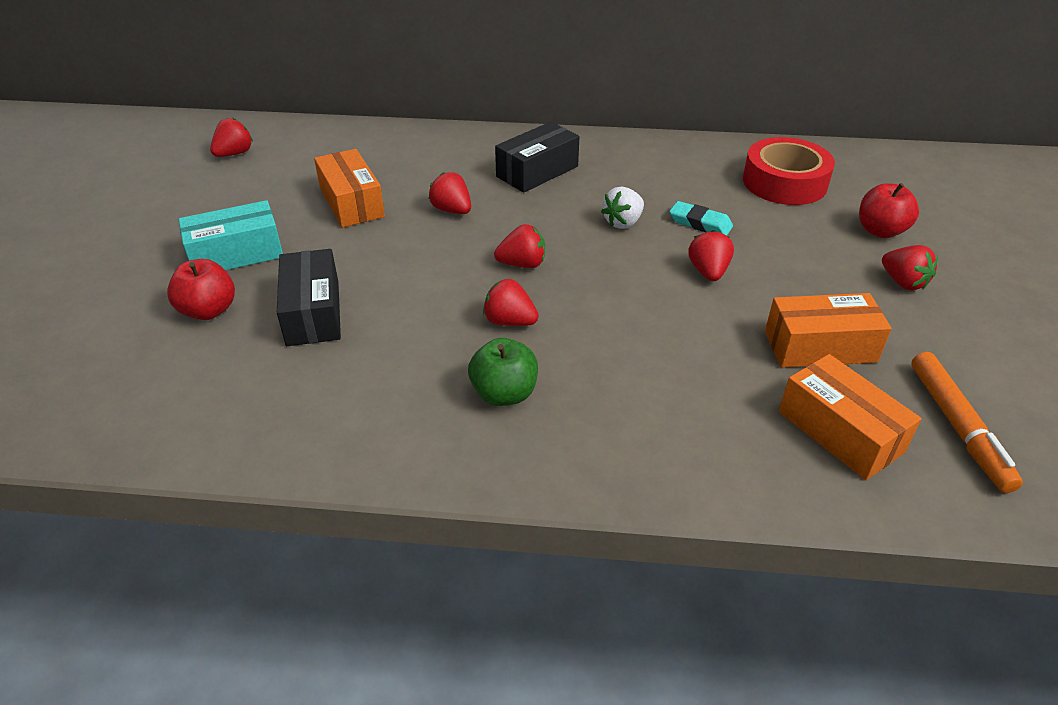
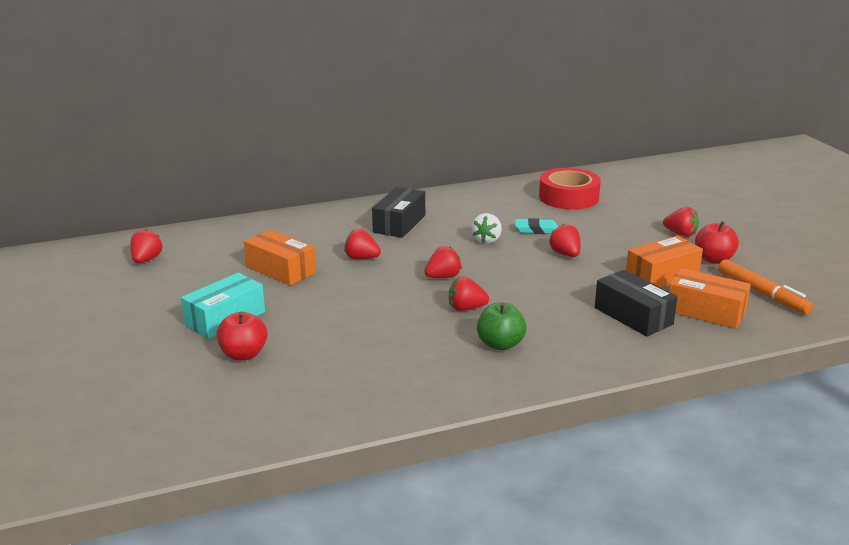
camera: 25 degrees left, 15 degrees down
(313, 313) = (324, 336): black box -> black box (633, 316)
(880, 231) = (647, 211): red apple -> red apple (714, 259)

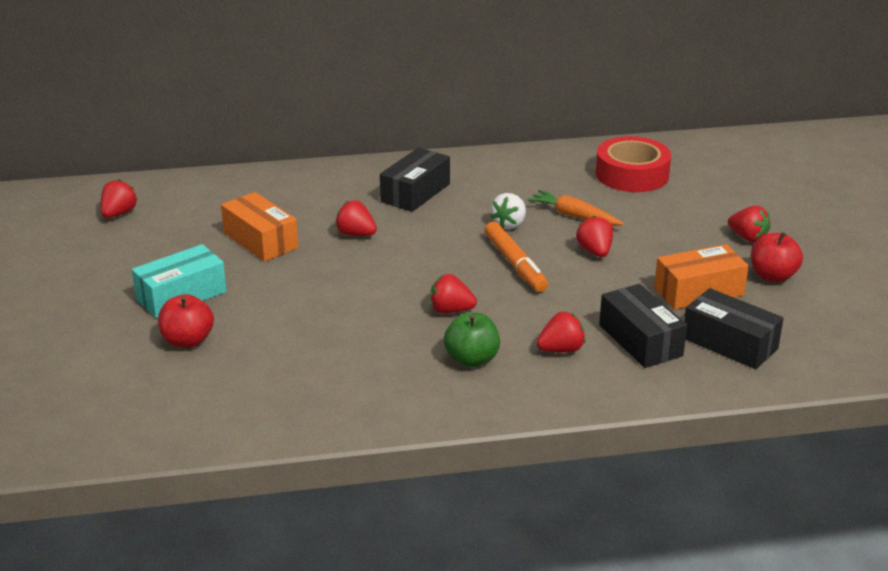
camera: 10 degrees right, 5 degrees up
(443, 277) = (440, 268): red strawberry -> red strawberry (561, 350)
(536, 230) = (574, 216): turquoise eraser -> orange carrot
(705, 311) = (729, 343): orange box -> black box
(762, 293) = (810, 327): orange marker -> orange marker (515, 264)

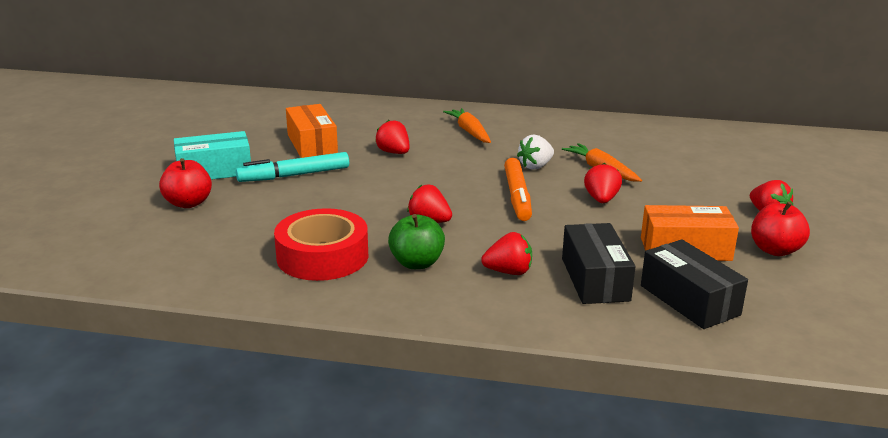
camera: 20 degrees right, 5 degrees down
(119, 214) = (221, 111): red strawberry -> none
(273, 284) = (294, 175): none -> turquoise marker
(415, 193) = (469, 132): black box -> orange carrot
(632, 174) = (680, 147): red tape -> red tape (322, 256)

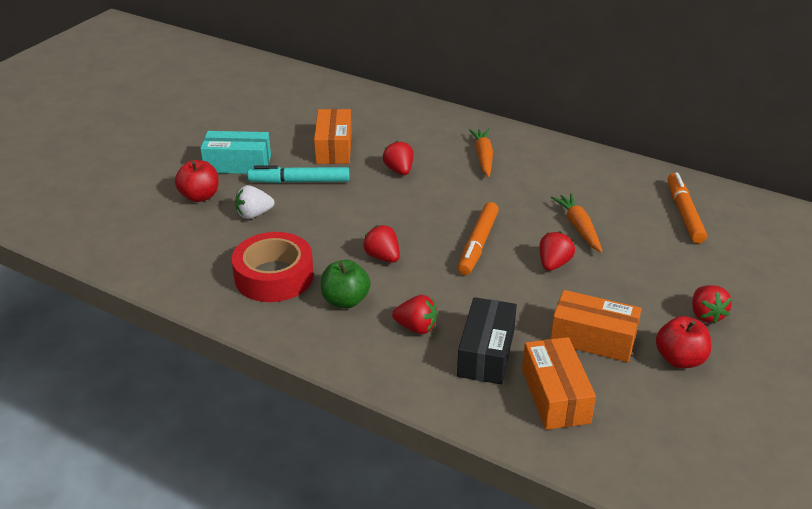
camera: 20 degrees right, 10 degrees up
(535, 166) = (518, 211): white strawberry -> white strawberry (254, 214)
(685, 146) = (684, 213): none -> orange marker
(689, 300) = (555, 396): black box -> orange box

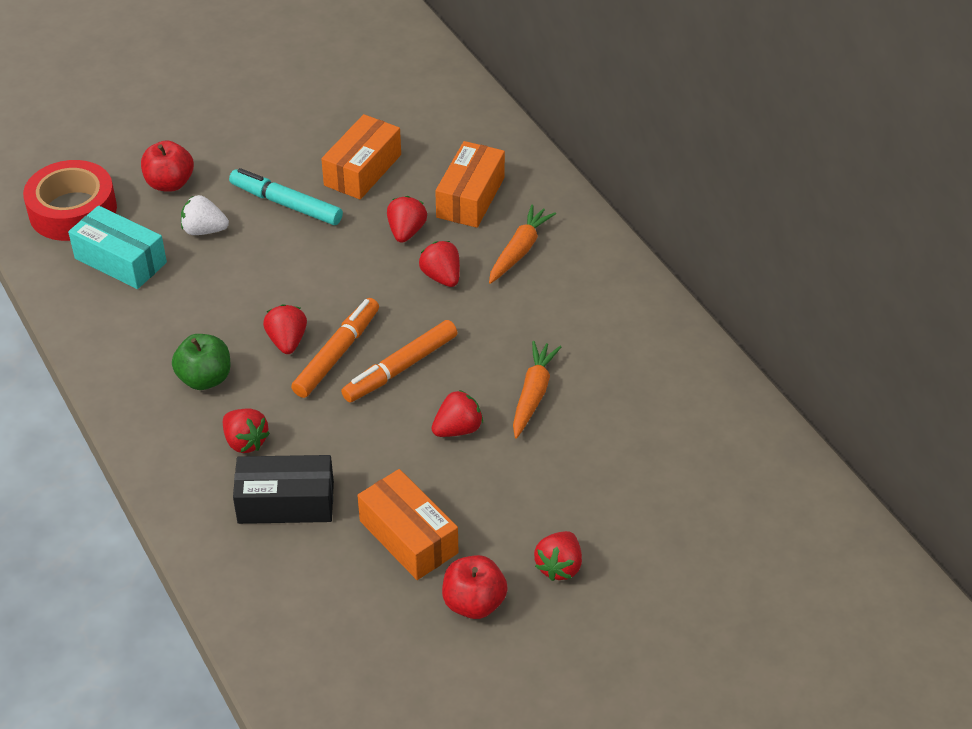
camera: 30 degrees right, 10 degrees up
(238, 164) = (242, 153): turquoise box -> turquoise box (120, 260)
(274, 276) = (161, 318): red tape -> red tape (73, 210)
(449, 186) = (441, 277): none -> red strawberry
(486, 353) = (286, 502): black box -> black box turned 45 degrees clockwise
(555, 396) = (308, 581): orange box -> orange box (470, 197)
(684, 213) = (678, 428): orange marker -> orange marker (337, 354)

